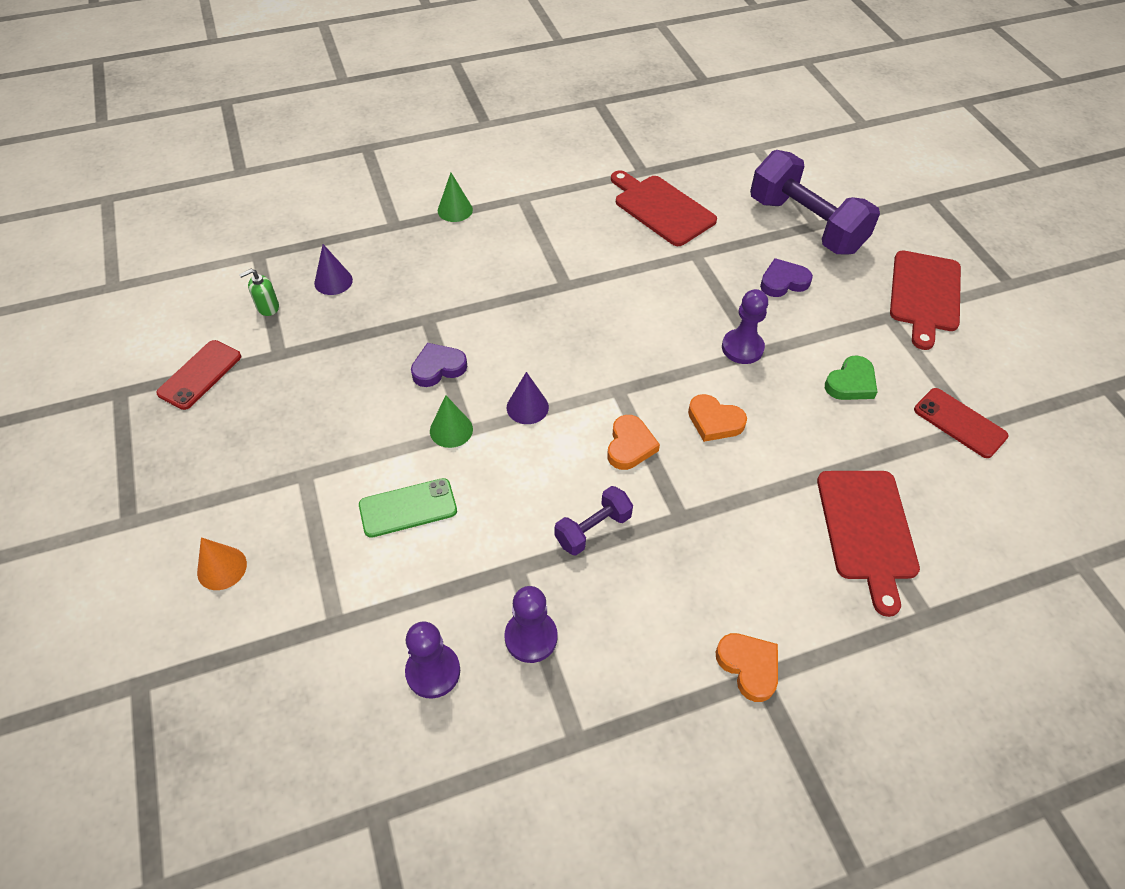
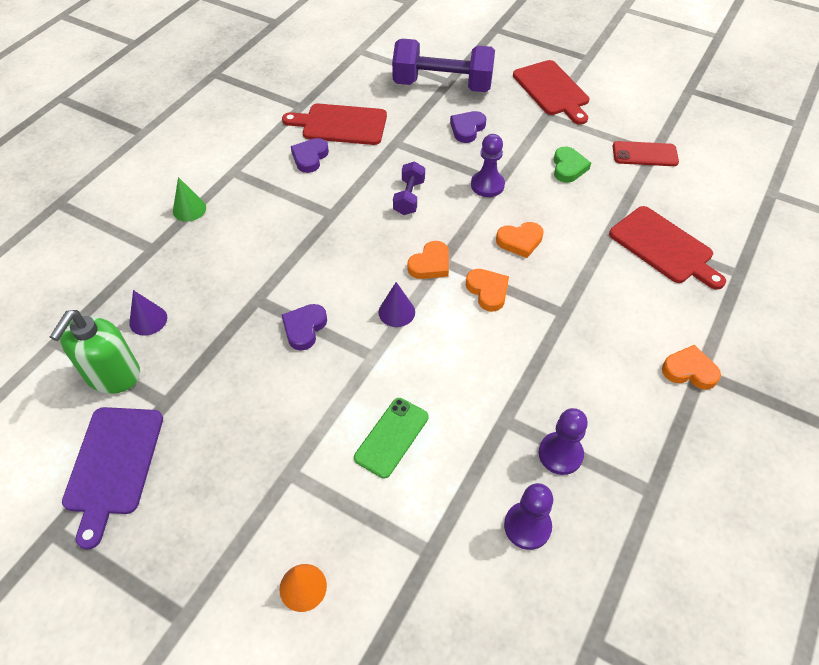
camera: 40 degrees left, 0 degrees up
(200, 375) = (113, 465): red phone -> purple cutting board
(267, 307) = (113, 375): green soap dispenser -> green soap dispenser, size x2.09
(451, 430) = (362, 363): green cone -> none
(593, 529) = (523, 359): purple dumbbell -> purple dumbbell (409, 197)
(601, 223) = (310, 157): none -> purple heart
(604, 386) = (430, 264): none -> orange heart

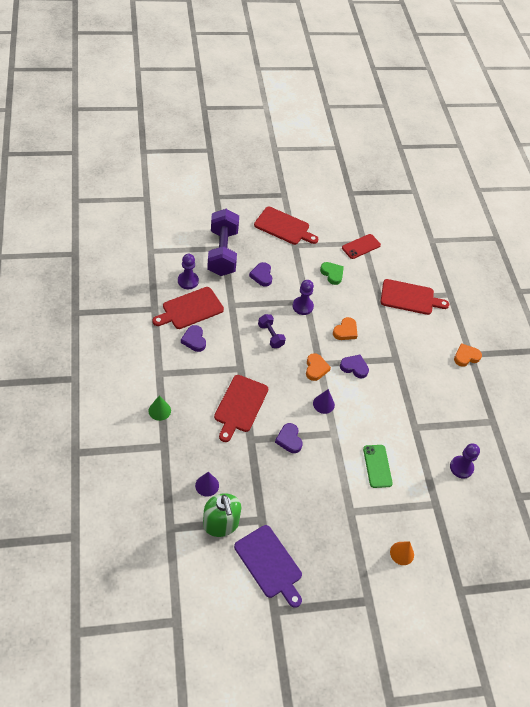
camera: 45 degrees left, 0 degrees up
(286, 254) = (240, 406): none -> red cutting board
(442, 85) = (222, 252): purple dumbbell -> purple dumbbell turned 60 degrees counterclockwise
(488, 291) = (354, 367): orange heart -> purple heart
(560, 454) = (448, 428): purple pawn -> purple pawn (188, 281)

